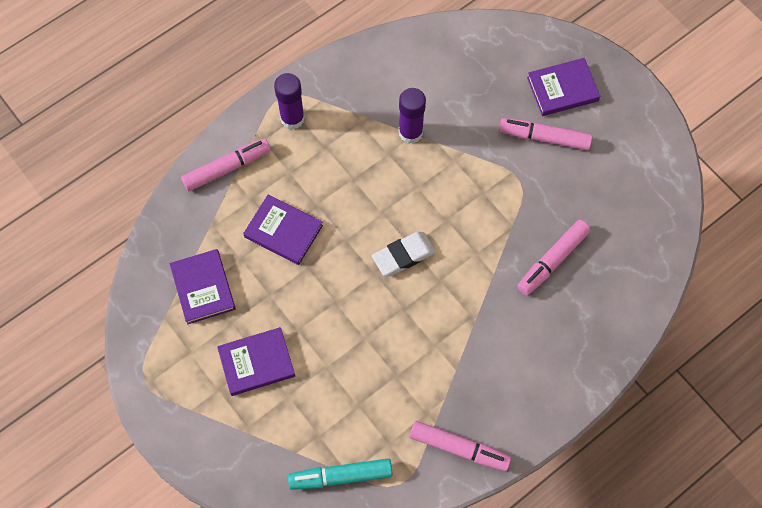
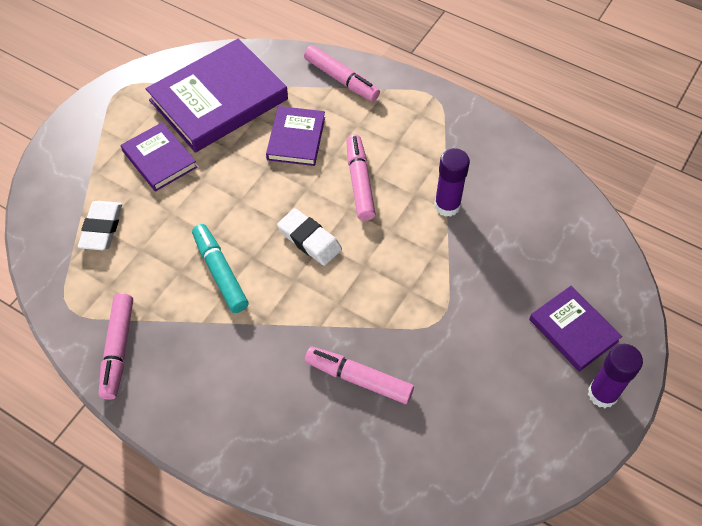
camera: 70 degrees right, 10 degrees down
(203, 288) = (218, 100): purple book -> purple book, size x1.83
(292, 118) = (414, 109): purple glue stick -> purple glue stick (602, 394)
(320, 435) = (102, 228): none -> white eraser
(340, 476) = (66, 257): turquoise marker -> turquoise marker (220, 272)
(544, 137) = (503, 328): pink marker -> pink marker (360, 182)

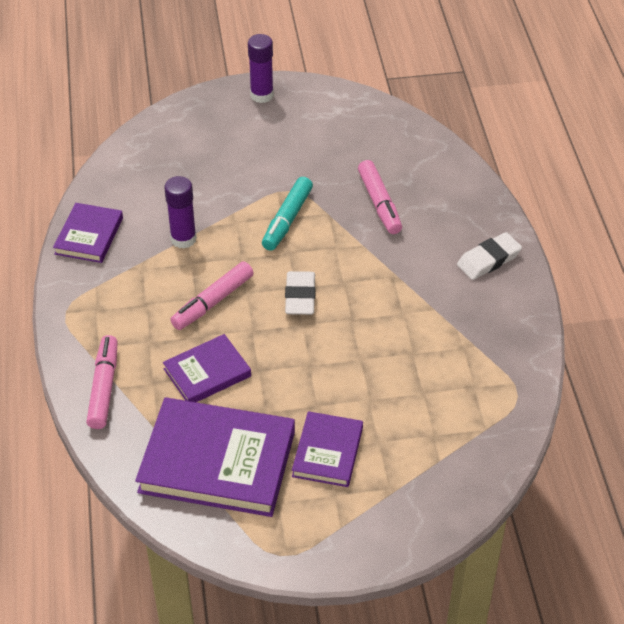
camera: 130 degrees left, 10 degrees down
(102, 228) = (434, 434): white eraser -> white eraser (488, 260)
(118, 349) = (510, 340): pink marker -> none
(220, 272) = (386, 328): turquoise marker -> turquoise marker (287, 220)
(573, 330) = (227, 127): purple book -> purple book (89, 236)

